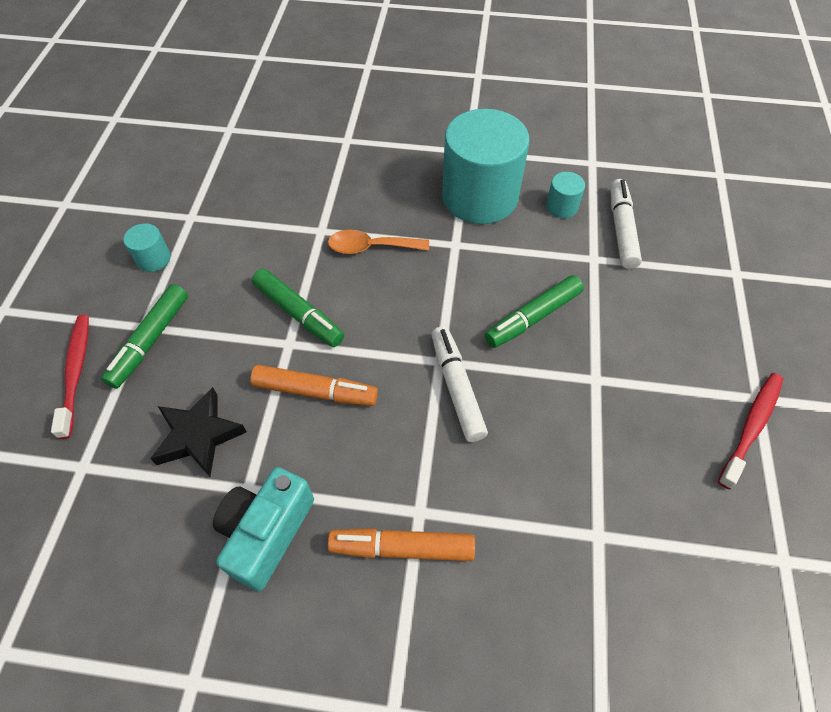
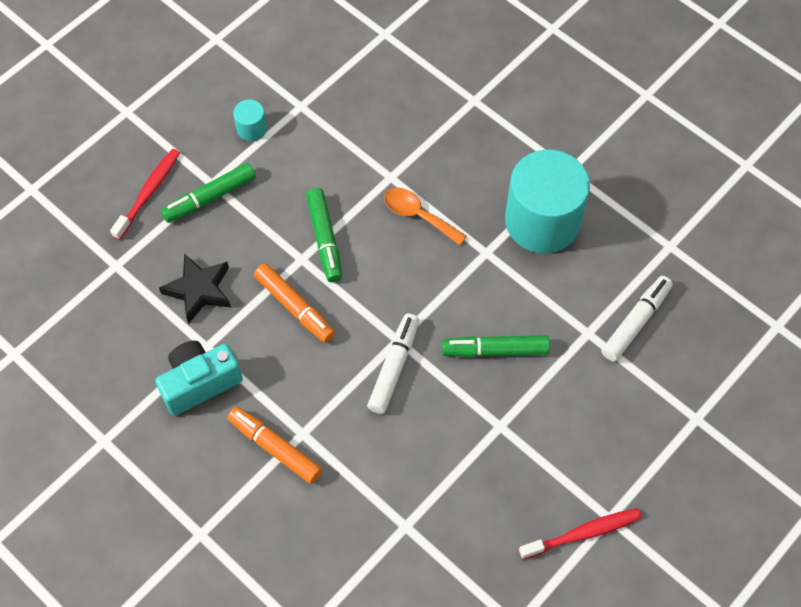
camera: 35 degrees right, 5 degrees up
(561, 206) = (603, 271): turquoise cylinder -> none

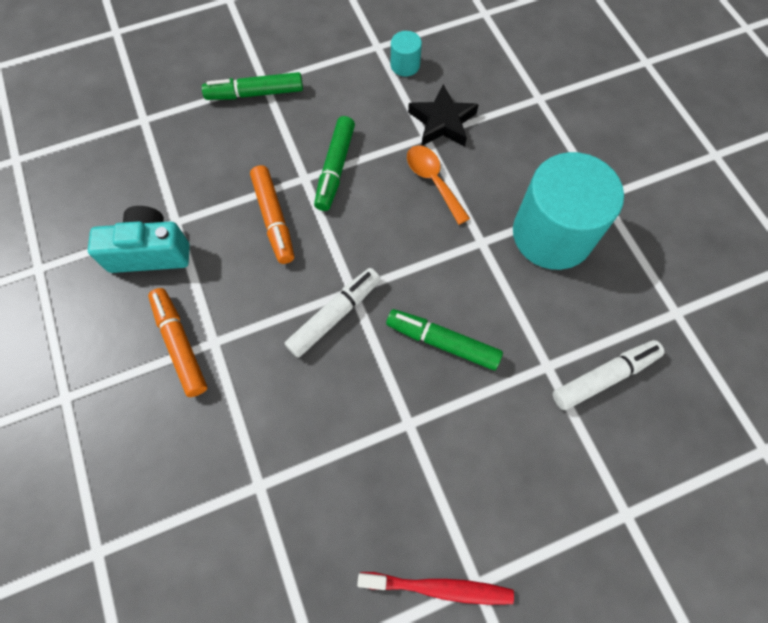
camera: 25 degrees right, 5 degrees up
(148, 193) = (206, 70): red toothbrush -> none
(199, 290) = (199, 169): black star -> black star (442, 122)
(251, 129) = (324, 50): turquoise cylinder -> turquoise cylinder (405, 65)

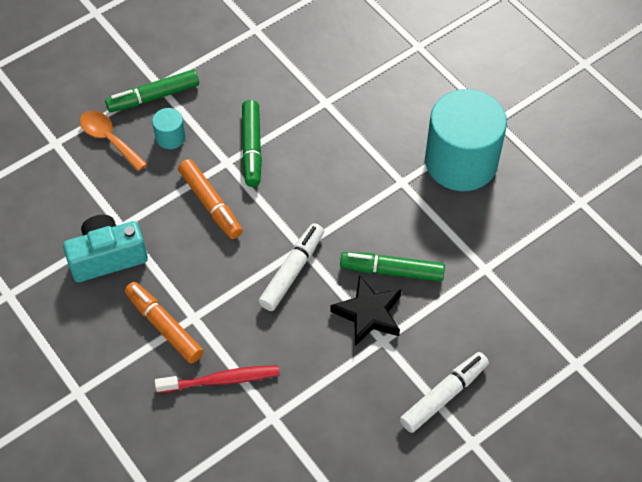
camera: 15 degrees left, 10 degrees down
(405, 65) = (286, 41): turquoise cylinder -> turquoise cylinder (170, 137)
(433, 181) = (343, 139): orange spoon -> orange spoon (109, 139)
(439, 587) = (443, 452): red toothbrush -> red toothbrush (221, 380)
(442, 122) = (336, 86): black star -> black star (368, 314)
(604, 377) = (533, 266): white marker -> white marker (444, 396)

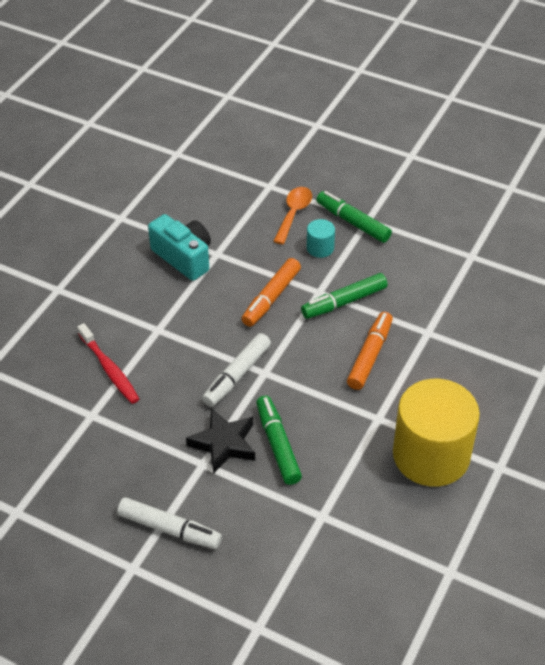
camera: 65 degrees right, 10 degrees down
(164, 326) = (140, 315): orange marker -> orange marker (370, 356)
(292, 271) = (237, 375): white marker -> white marker turned 120 degrees clockwise
(461, 162) = (431, 455): turquoise cylinder -> yellow cylinder

